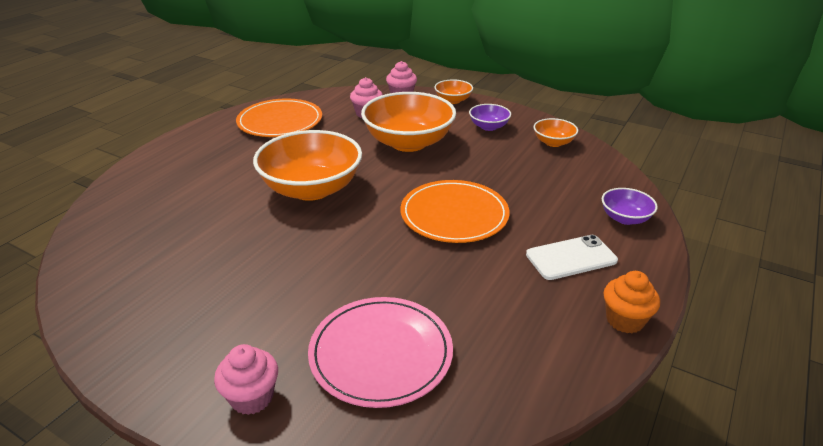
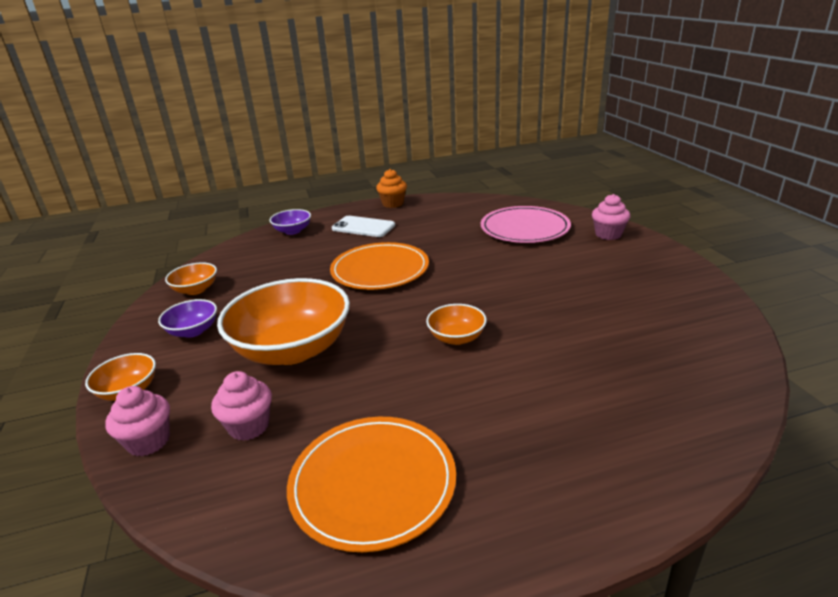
camera: 135 degrees left, 5 degrees down
(311, 189) = (456, 338): orange bowl -> orange bowl, size x0.47

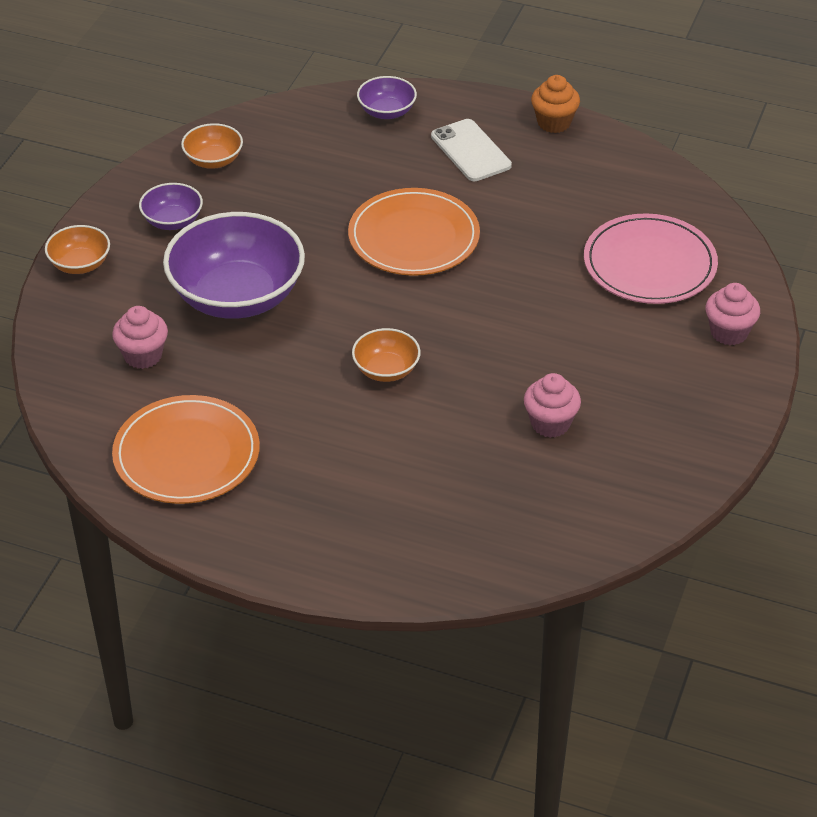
camera: 35 degrees right, 15 degrees up
(148, 441) = (66, 325): pink cupcake -> pink cupcake (550, 423)
(292, 349) = (237, 296): orange bowl -> purple bowl

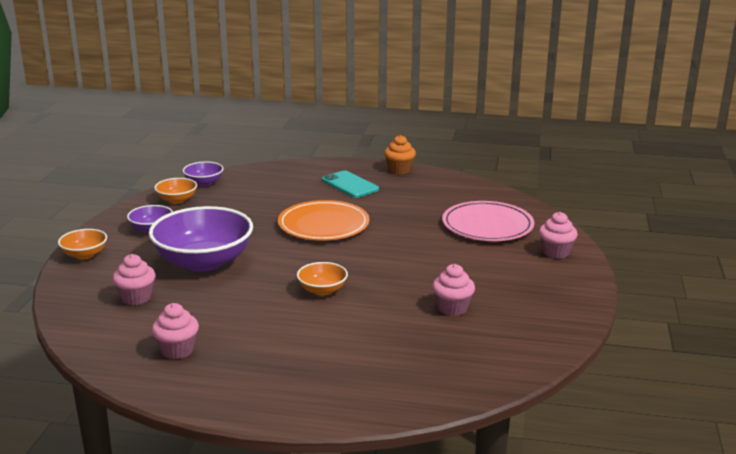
camera: 10 degrees left, 20 degrees down
(186, 454) = (177, 350): orange plate -> pink cupcake
(387, 111) = (290, 172): purple bowl -> purple bowl (204, 183)
(470, 151) = (350, 185): white phone -> turquoise phone

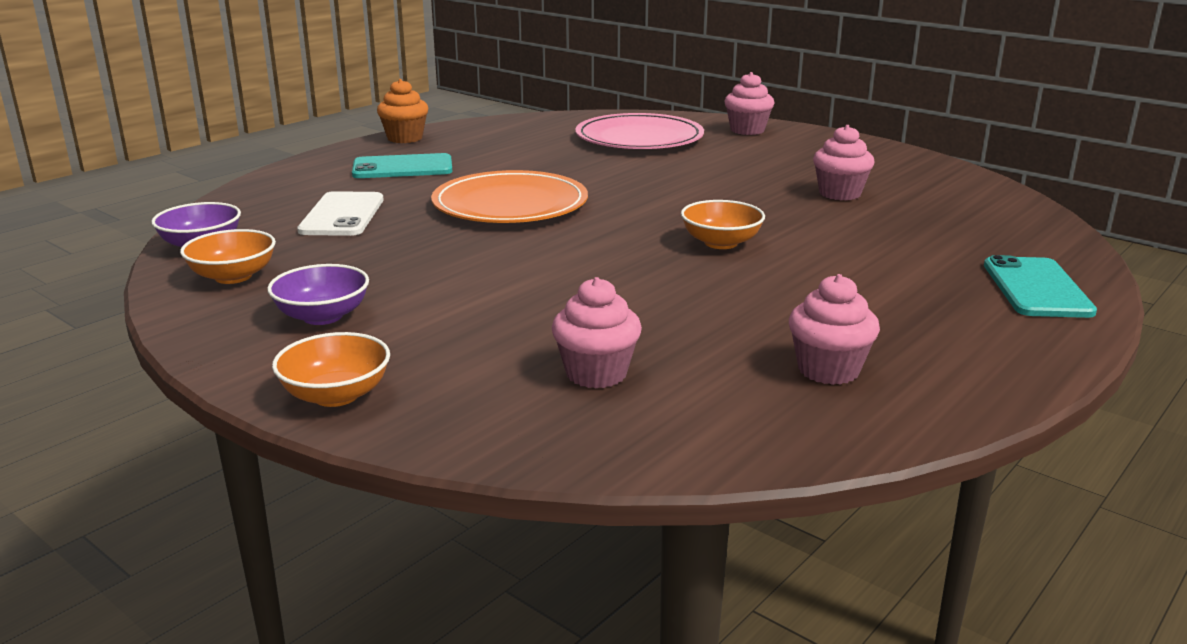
camera: 60 degrees left, 0 degrees up
(204, 262) = (524, 298): purple bowl -> none
(267, 195) = (342, 215): none -> white phone
(341, 397) = (1036, 288): none -> turquoise phone

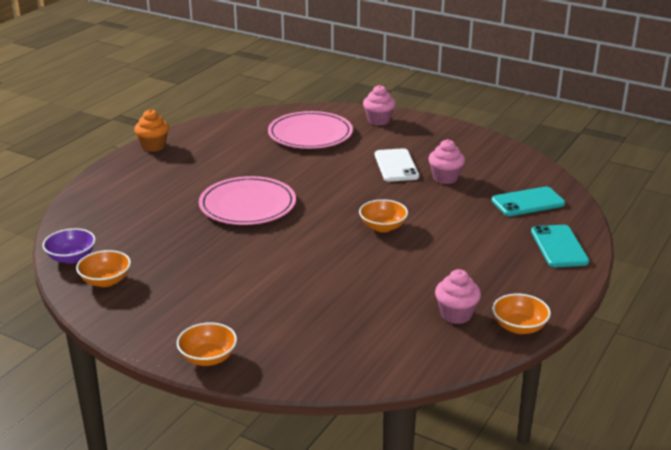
camera: 10 degrees left, 5 degrees up
(322, 316) = (174, 306): purple bowl -> none
(342, 215) = (146, 224): white phone -> white phone (396, 166)
(402, 168) = (165, 176): turquoise phone -> turquoise phone (528, 202)
(510, 204) = (247, 205): orange plate -> pink plate
(596, 373) = (338, 329): pink cupcake -> none
(954, 400) = (519, 327): none -> orange bowl

